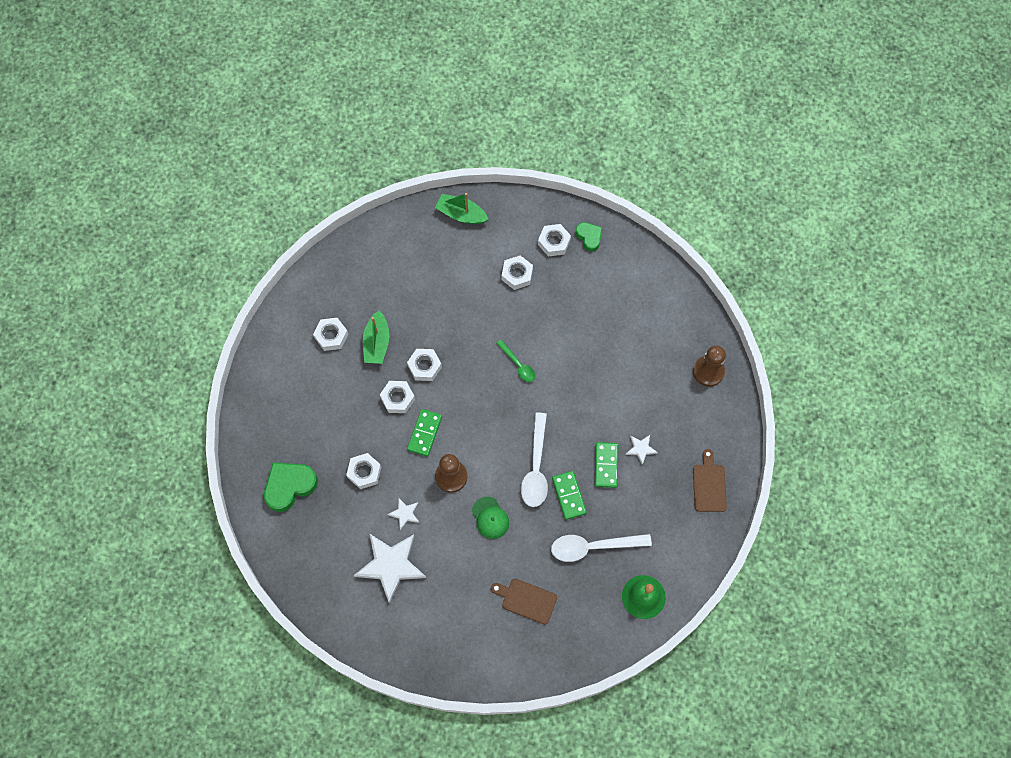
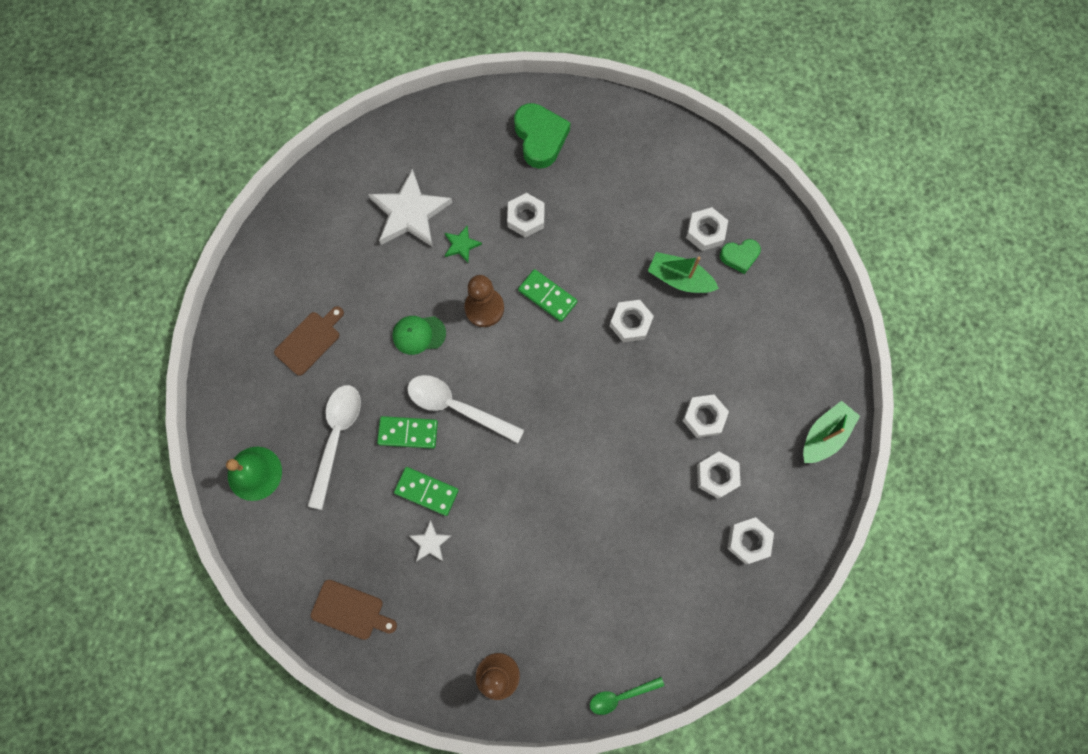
camera: 110 degrees right, 5 degrees up
(397, 398) = (601, 280): white nut -> white nut (704, 417)
(405, 513) = (461, 245): white star -> green star
(518, 364) = (594, 433): green spoon -> green spoon (621, 695)
(589, 237) = (742, 591): green heart -> green heart (739, 256)

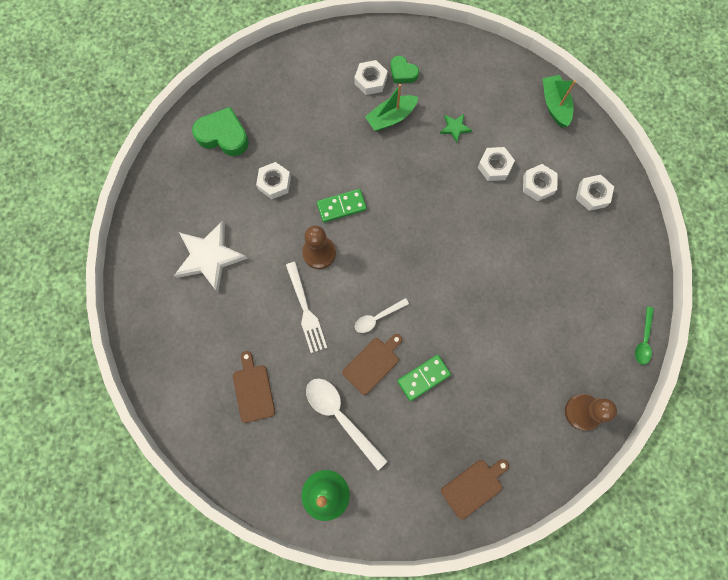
camera: 55 degrees left, 0 degrees up
(408, 433) = (372, 363): green domino -> brown cutting board
(419, 334) = (305, 309): green cap -> white fork
(430, 542) = (461, 399): white star -> none
(457, 407) = (377, 317): white spoon -> white spoon, size x0.57
(461, 245) = (261, 238): green star -> green star (455, 128)
(630, 323) = (399, 167): white nut -> none
(739, 256) = (402, 72): green heart -> green heart turned 105 degrees clockwise

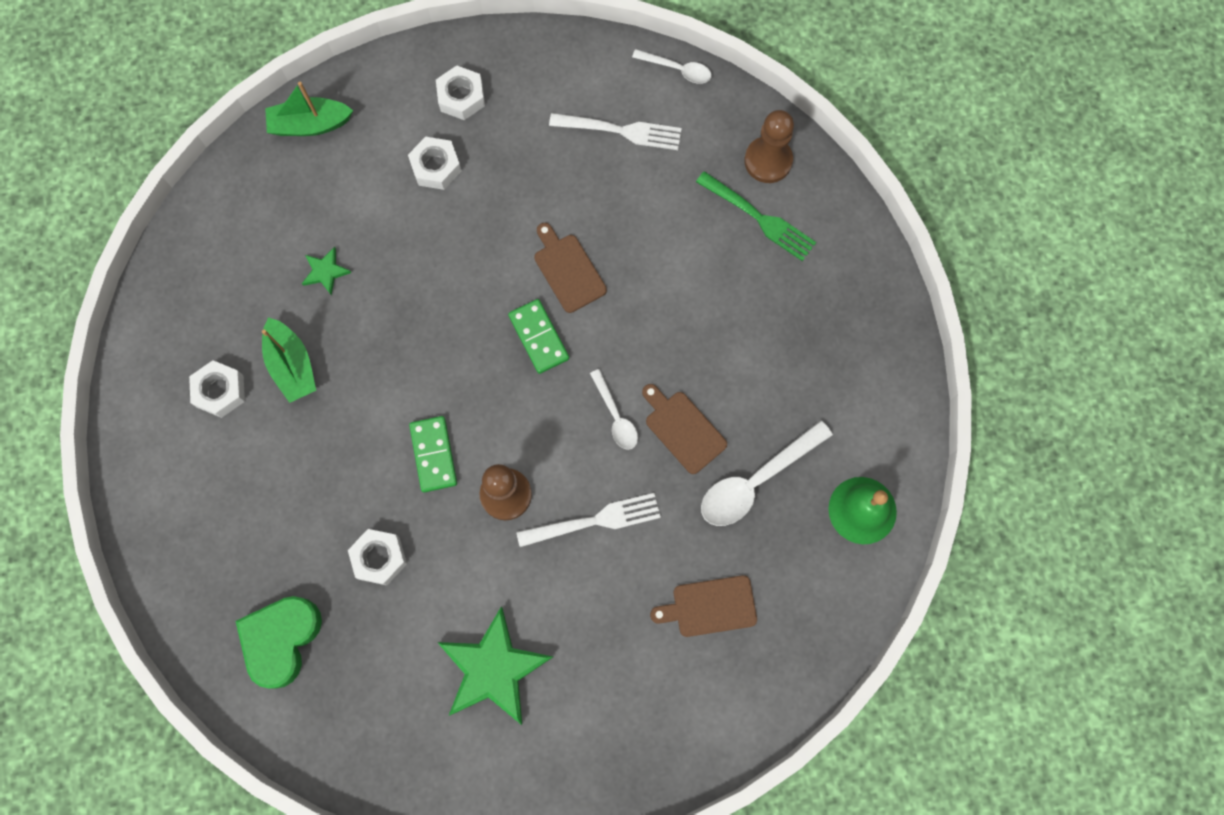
camera: 85 degrees left, 0 degrees up
(209, 257) = (493, 669): white star -> green star
(402, 72) = (214, 339): green heart -> none
(423, 378) = (708, 360): green domino -> green domino (539, 337)
(474, 486) = (858, 311): brown cutting board -> brown cutting board (568, 270)
(494, 166) = (398, 223): white nut -> none
(536, 407) = (758, 217): none -> green fork
(586, 303) = (620, 131): none -> white fork
(643, 340) = (677, 69): green spoon -> white spoon

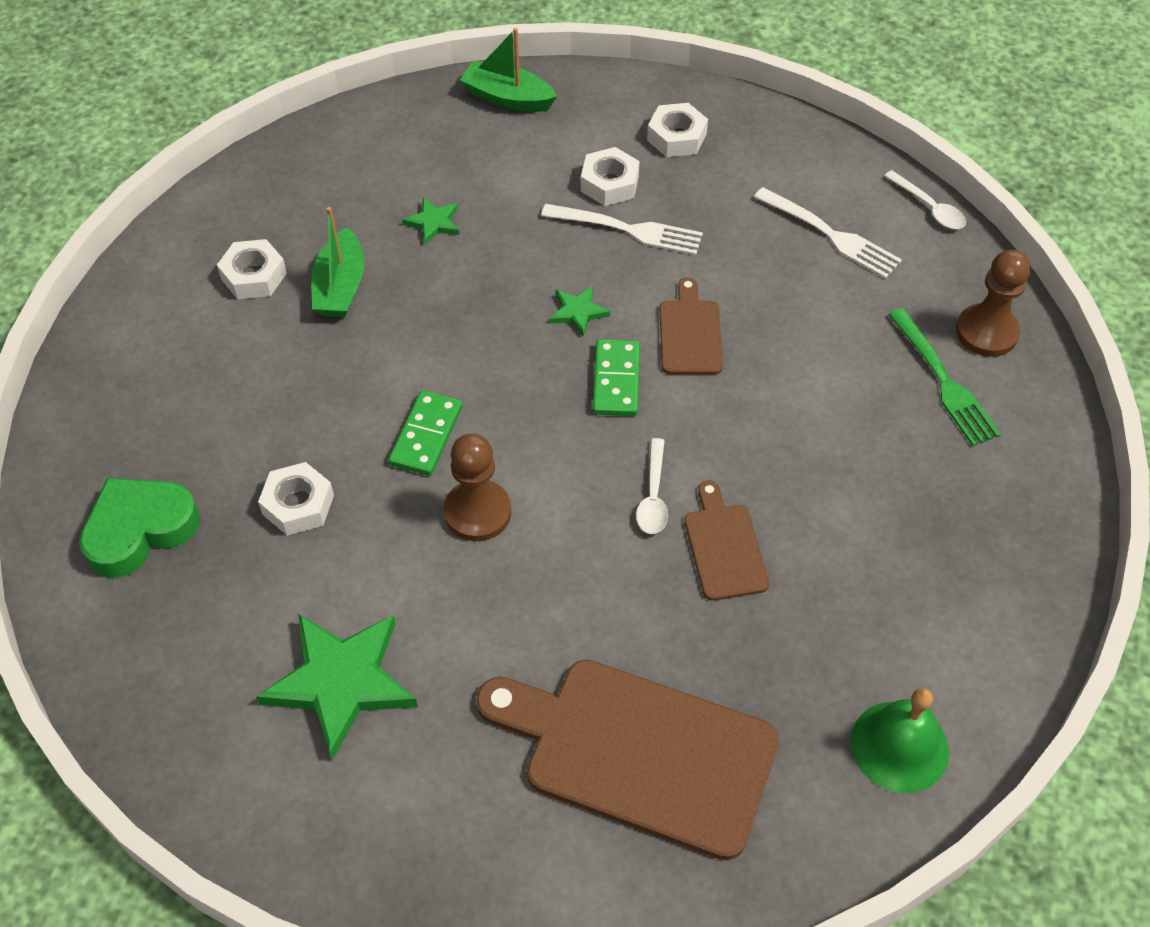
camera: 30 degrees right, 20 degrees down
(479, 294) = (578, 312): none -> green star
(593, 521) = (558, 589): white fork -> white fork (627, 229)
(710, 607) = (639, 753): brown cutting board -> brown cutting board, size x2.05
(756, 480) = (781, 644): white spoon -> none

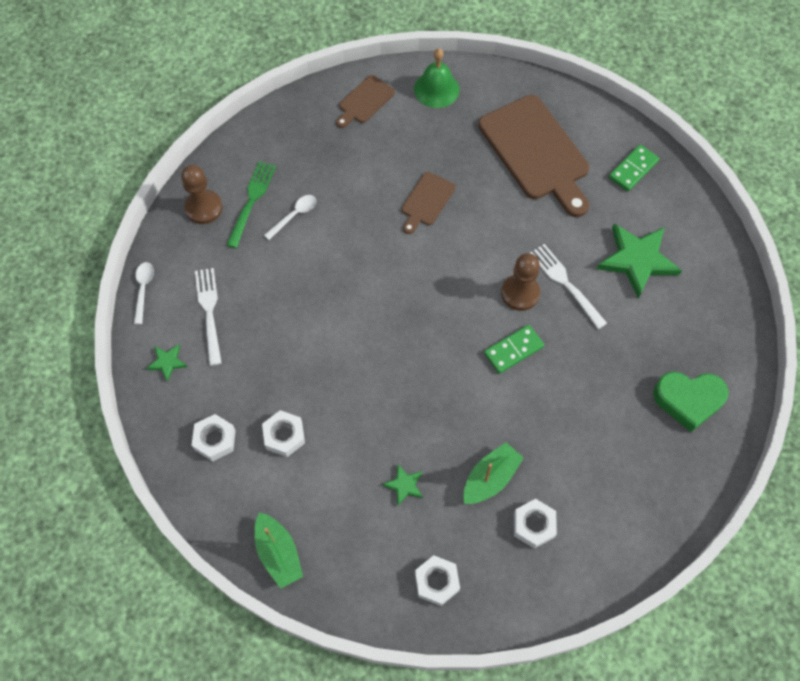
camera: 140 degrees left, 10 degrees up
(298, 505) = (602, 358): white nut -> white nut (437, 582)
(578, 312) = (379, 364): green star -> green star (167, 362)
(616, 380) = (397, 312): green domino -> green domino (633, 169)
(627, 229) = (306, 396): white fork -> white fork (566, 284)
(653, 496) = (435, 244): white spoon -> white spoon (294, 215)
(690, 333) = (337, 310): brown cutting board -> brown cutting board (365, 101)

